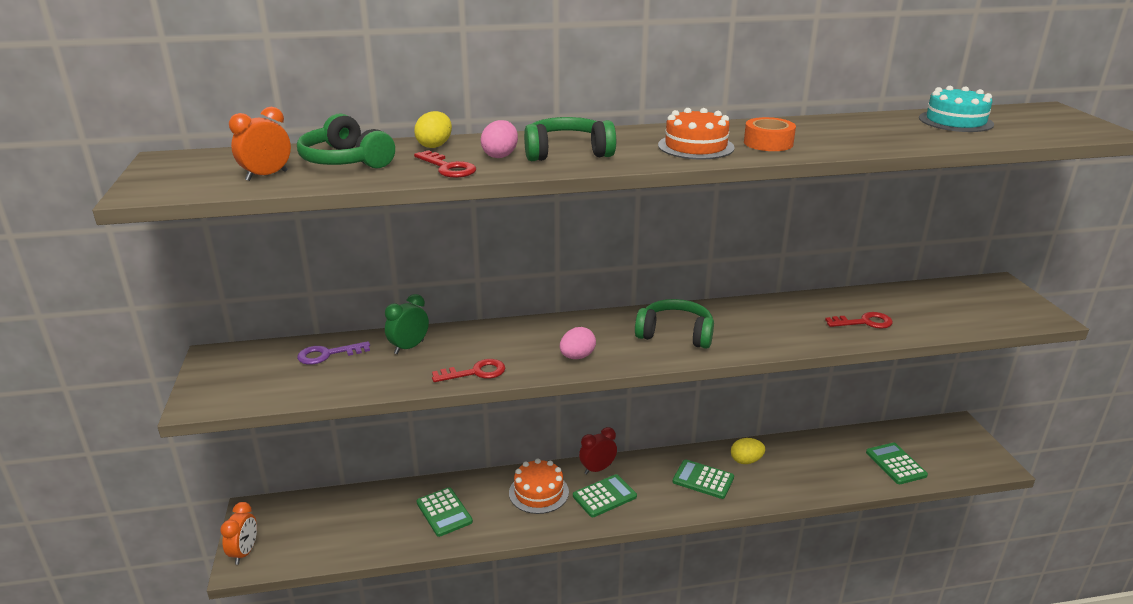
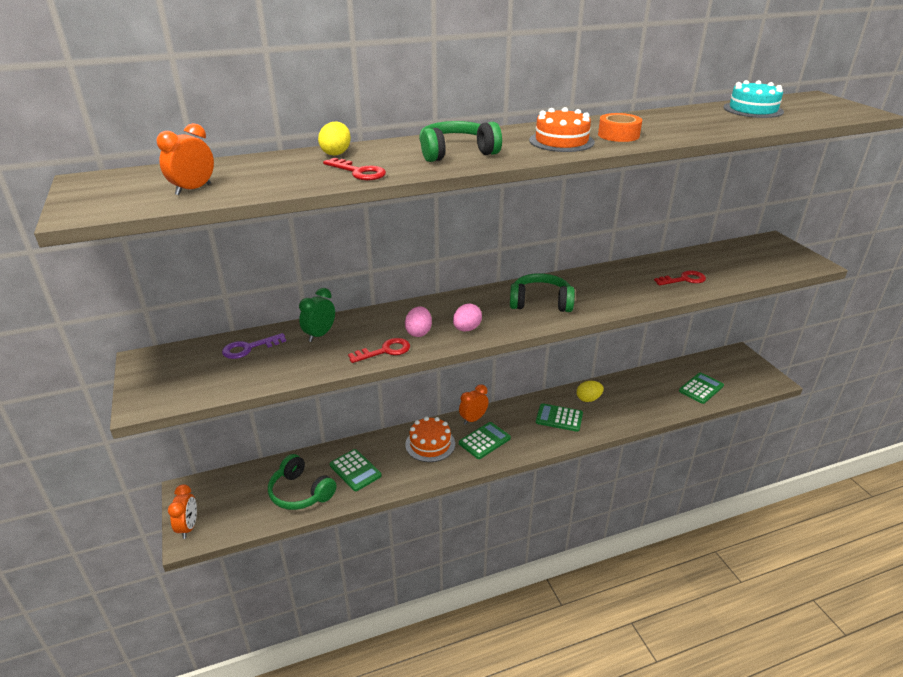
camera: 10 degrees left, 5 degrees up
(345, 161) = (261, 171): green headphones -> green headphones (300, 492)
(500, 155) = (399, 158): pink egg -> pink egg (419, 332)
(597, 469) = (473, 419): red clock -> orange clock
(895, 464) = (701, 388): green calculator -> green calculator turned 75 degrees clockwise

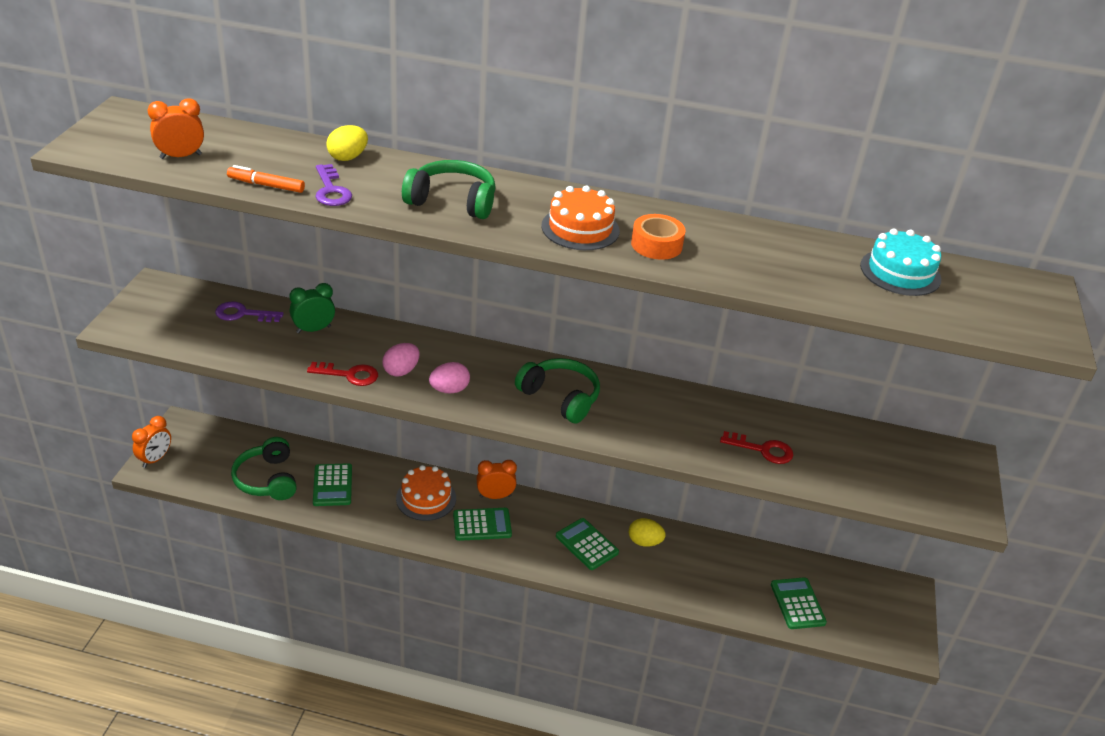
camera: 30 degrees right, 5 degrees up
(301, 184) = (266, 185): none -> orange marker
(358, 172) = (331, 190): red key -> purple key
(701, 388) = (797, 604): green calculator -> green calculator turned 90 degrees counterclockwise

